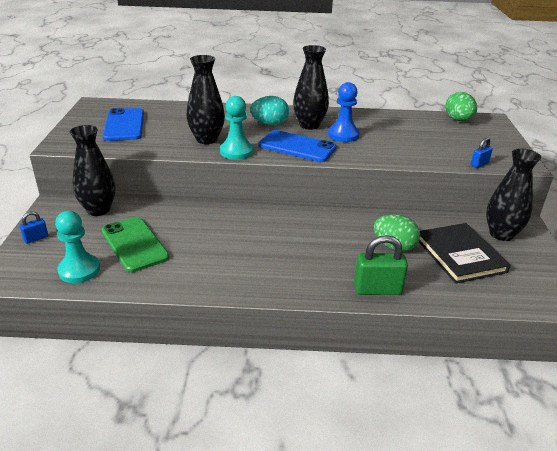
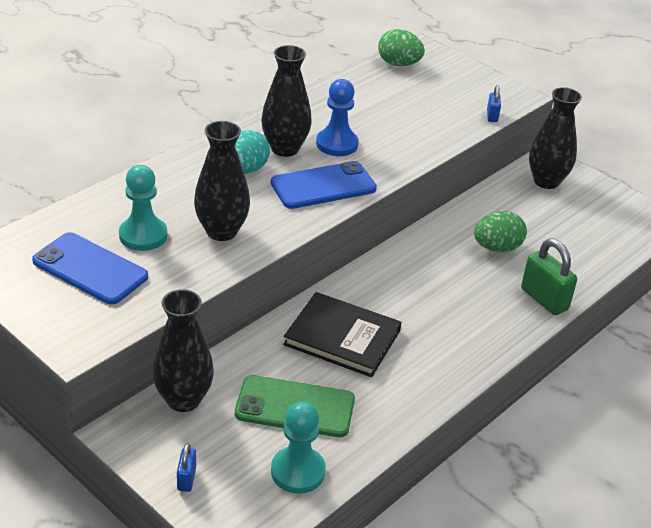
camera: 50 degrees left, 5 degrees up
(236, 151) = (280, 229): turquoise pawn -> turquoise pawn (143, 235)
(377, 289) = (544, 299): green padlock -> green padlock turned 75 degrees counterclockwise
(460, 255) = (549, 223): black book -> black book (342, 337)

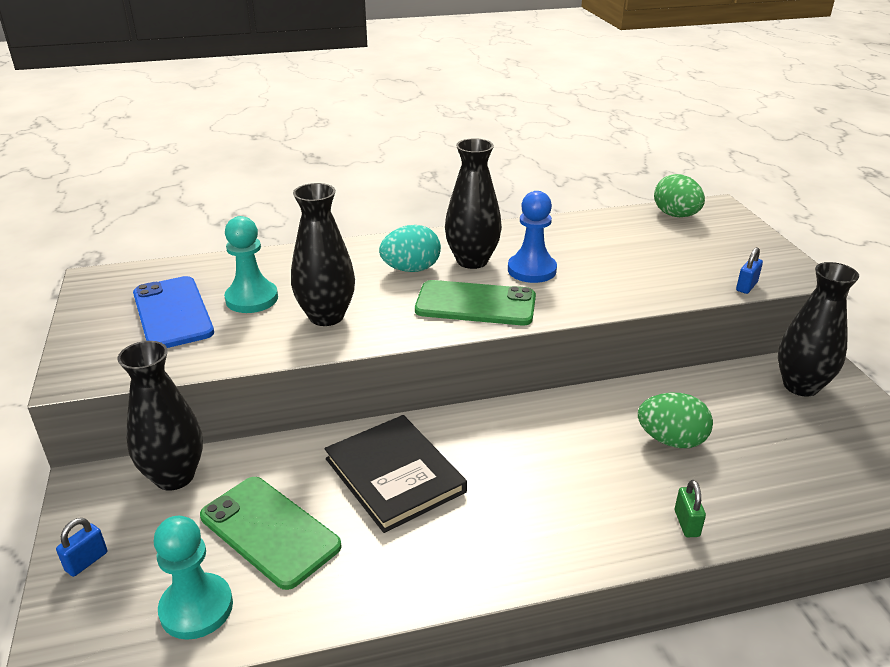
camera: 35 degrees right, 5 degrees down
(323, 186) = (475, 304): blue phone -> green phone
(544, 299) = (686, 523): green padlock -> green padlock, size x0.53

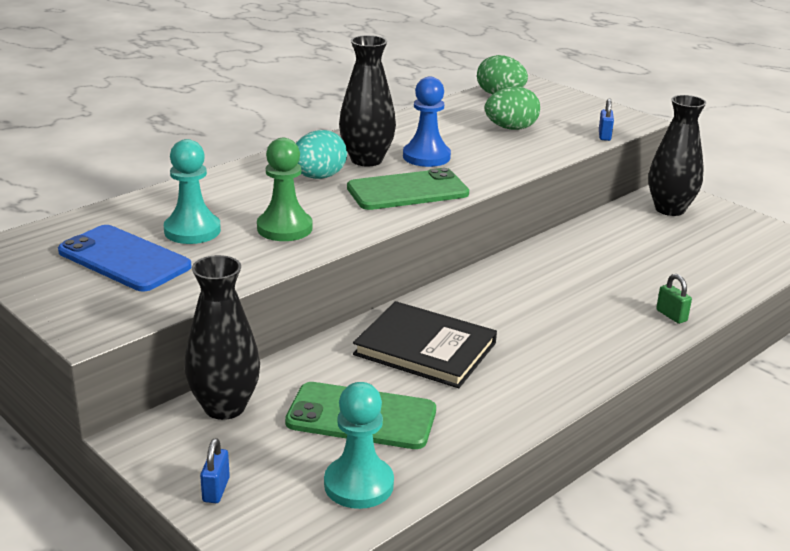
camera: 30 degrees left, 5 degrees down
(326, 316) = (284, 228): black vase -> green pawn
(671, 440) = (613, 267): green egg -> green egg (511, 128)

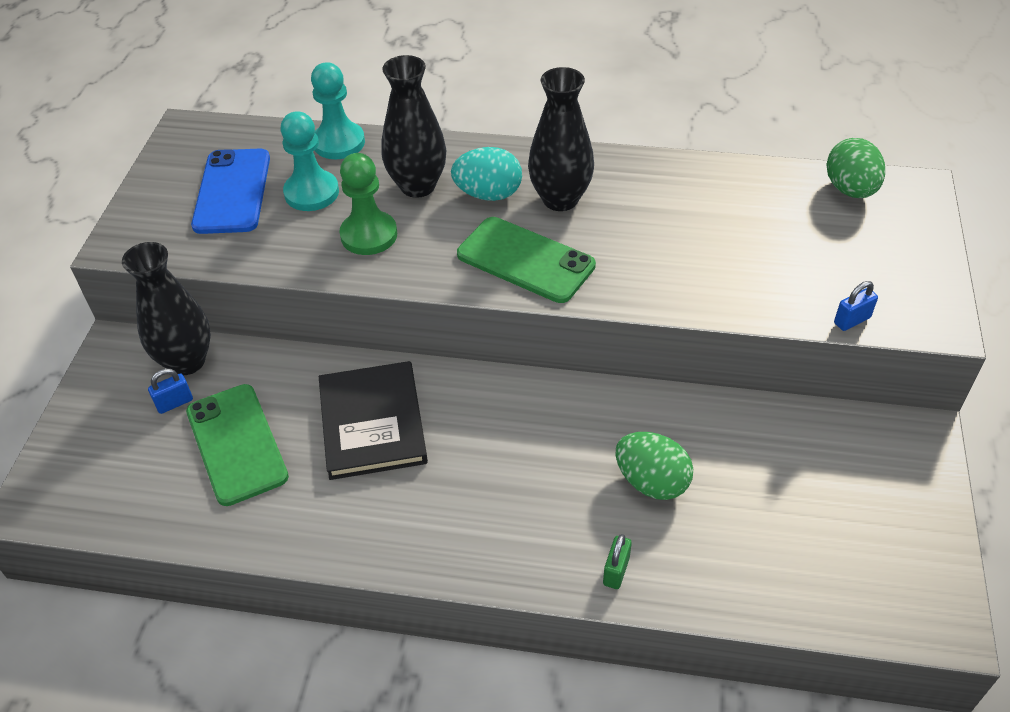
camera: 55 degrees right, 20 degrees up
(216, 490) = (85, 422): blue padlock -> blue padlock (174, 403)
(358, 485) = (146, 496): turquoise pawn -> turquoise pawn (339, 143)
(426, 157) = (617, 229): blue pawn -> none
(511, 128) = (768, 244): green egg -> green egg (651, 482)
(670, 209) = (870, 455): black vase -> black vase (417, 186)

